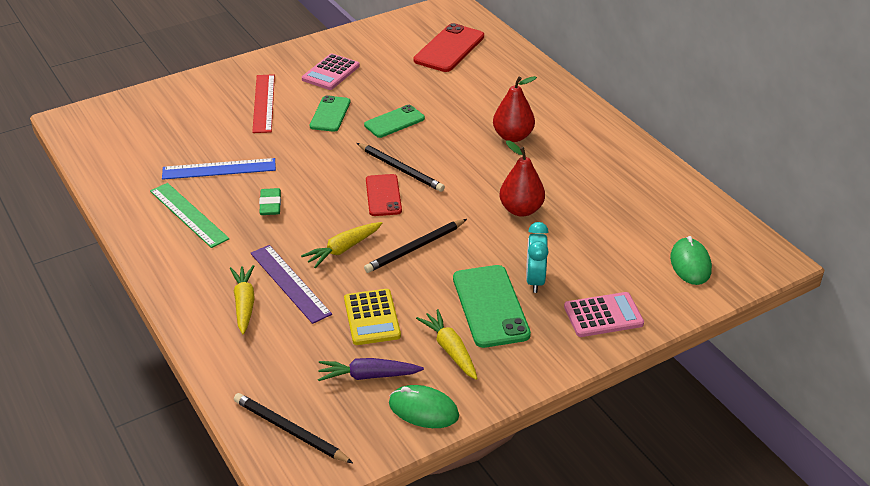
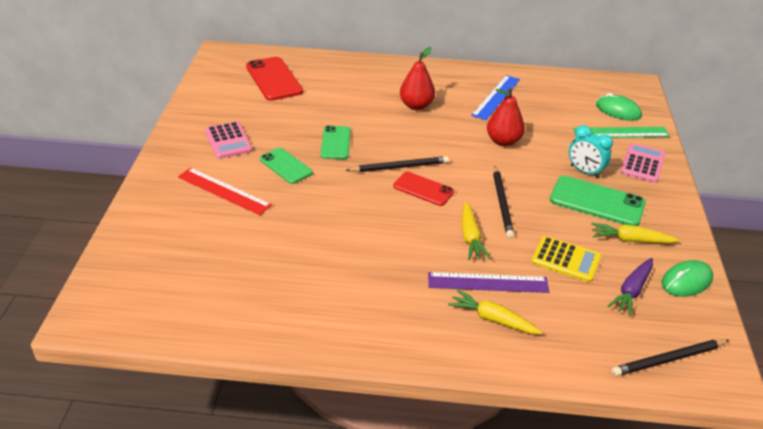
camera: 55 degrees left, 0 degrees up
(188, 214) = (336, 301): green ruler -> green ruler (621, 132)
(219, 169) = (289, 255): blue ruler -> blue ruler (496, 97)
(270, 205) = (373, 249): green eraser -> none

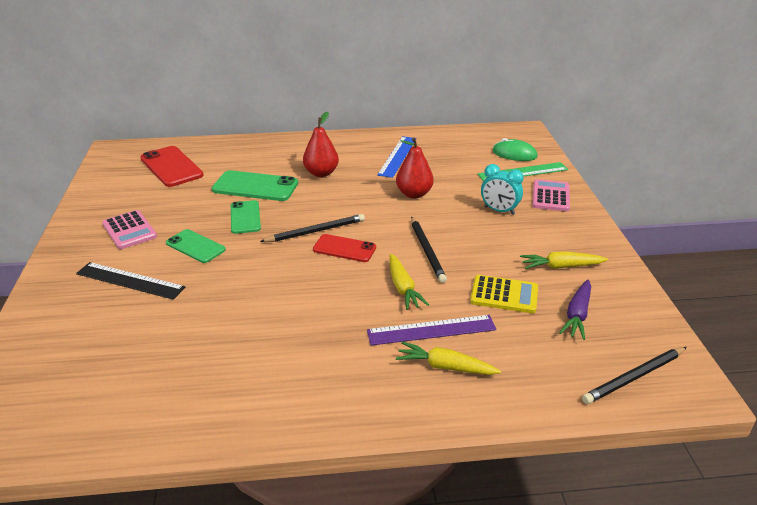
camera: 10 degrees left, 5 degrees down
(224, 191) = (130, 280): red ruler -> black ruler
(597, 202) = (518, 236): green phone -> green phone (255, 187)
(686, 281) = (626, 297): green mouse -> none

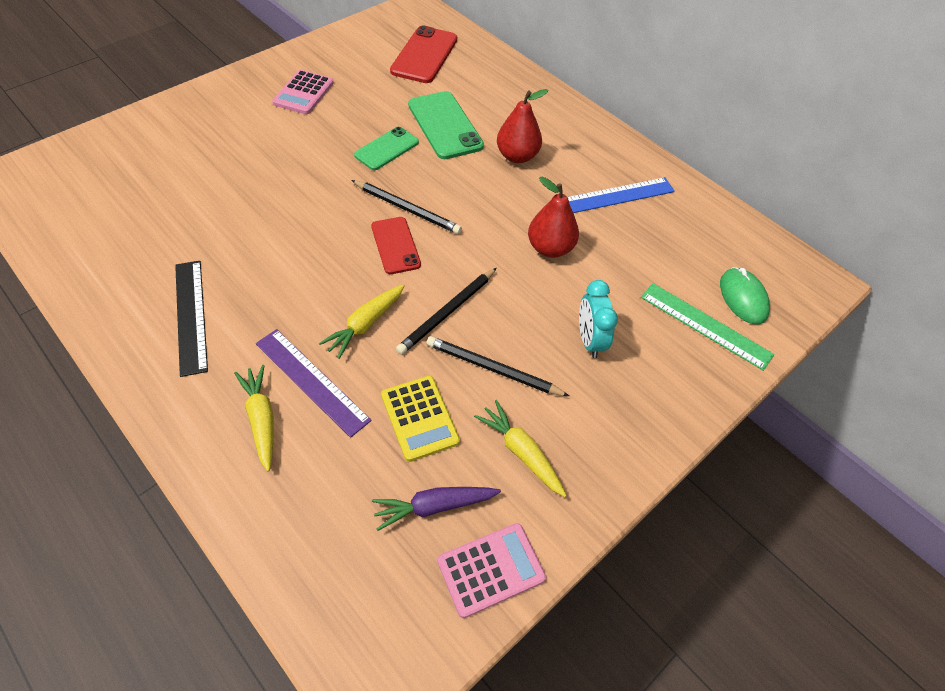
camera: 50 degrees right, 20 degrees up
(130, 280) = (235, 137): black ruler -> black ruler (191, 315)
(195, 246) = (313, 145): green phone -> none
(550, 196) = (675, 378): pink calculator -> pink calculator (491, 569)
(634, 377) = (355, 611): black pencil -> black pencil (493, 369)

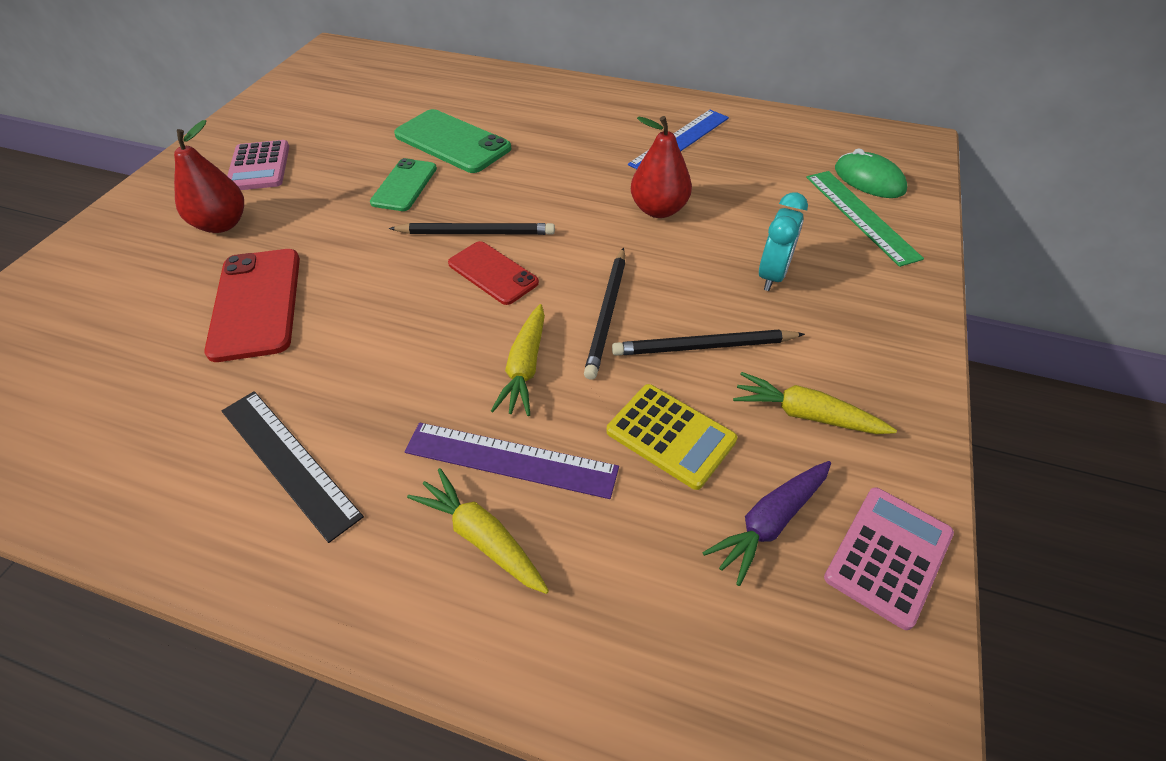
camera: 25 degrees left, 5 degrees down
(424, 55) = (376, 88): red phone -> red phone (256, 303)
(517, 156) = (553, 142): red pear -> red pear (222, 224)
(589, 340) = (772, 275): turquoise clock -> turquoise clock turned 120 degrees counterclockwise
(705, 325) = (860, 216): green ruler -> green ruler turned 60 degrees clockwise

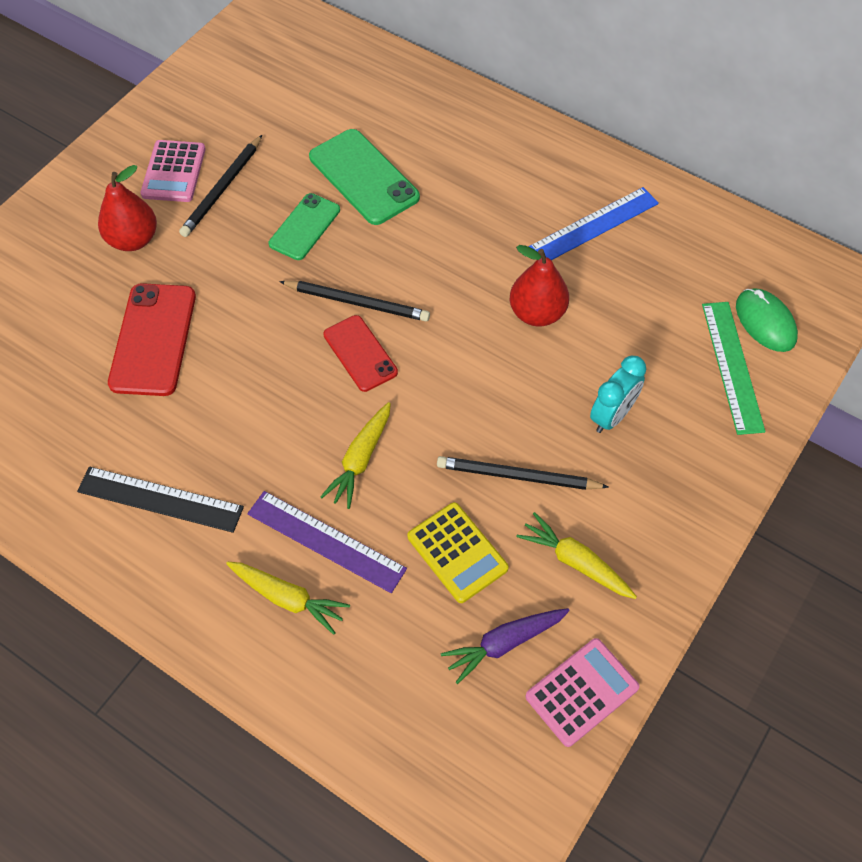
camera: 15 degrees right, 10 degrees up
(288, 461) = (160, 499): black ruler -> black ruler turned 45 degrees counterclockwise
(481, 537) = (288, 598): yellow carrot -> yellow carrot turned 150 degrees clockwise
(607, 314) = (447, 422): black pencil -> black pencil (222, 189)

